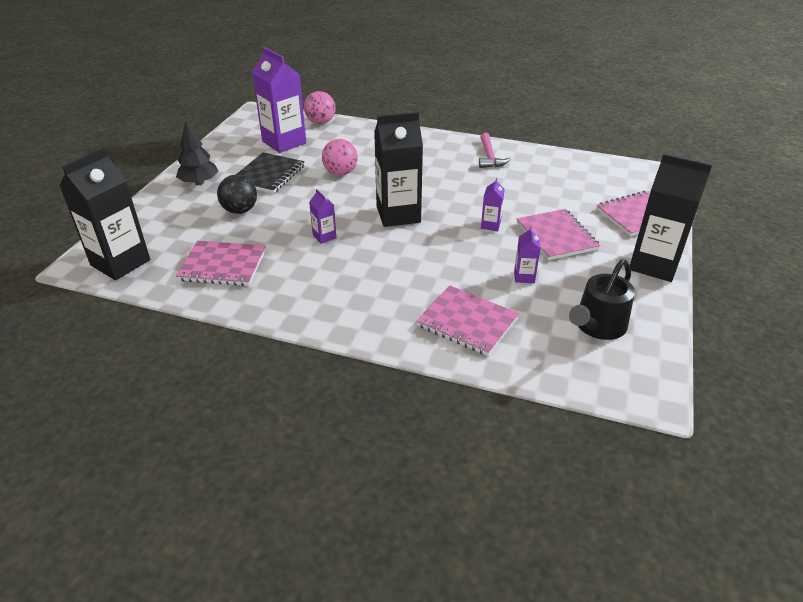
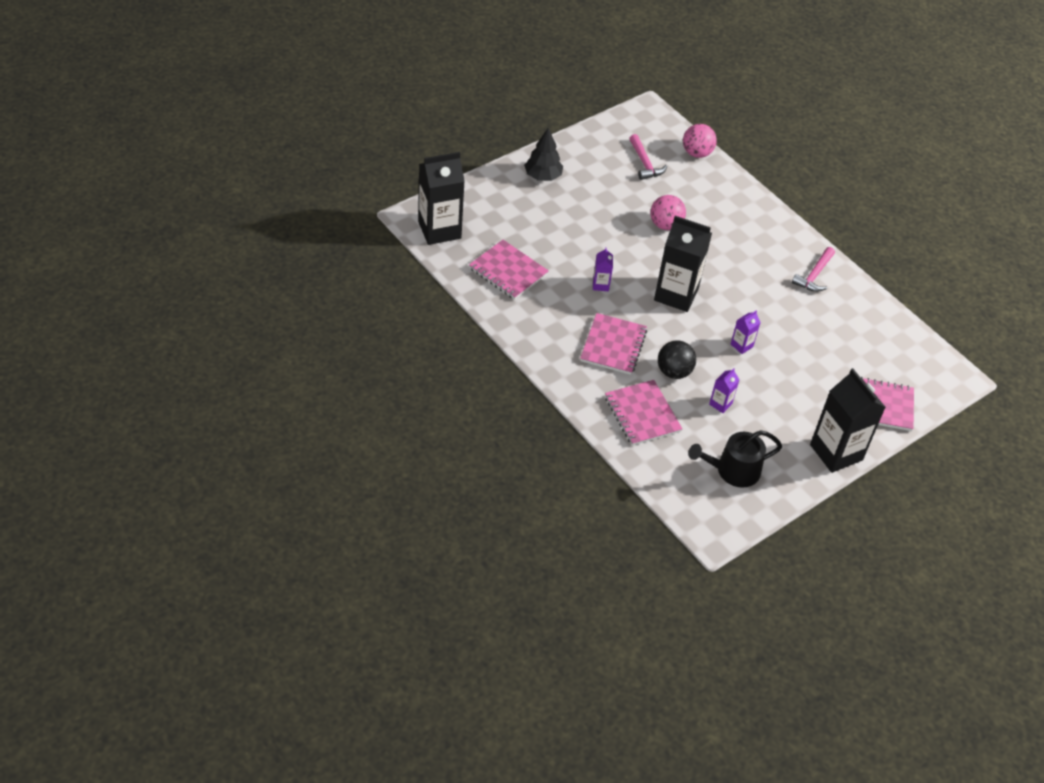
camera: 30 degrees right, 10 degrees up
(240, 210) = (555, 224): black ball -> black ball (674, 372)
(268, 175) = (604, 196): black notebook -> none
(284, 142) = (644, 163): purple carton -> pink hammer
(556, 236) = (785, 385): pink notebook -> pink notebook (613, 345)

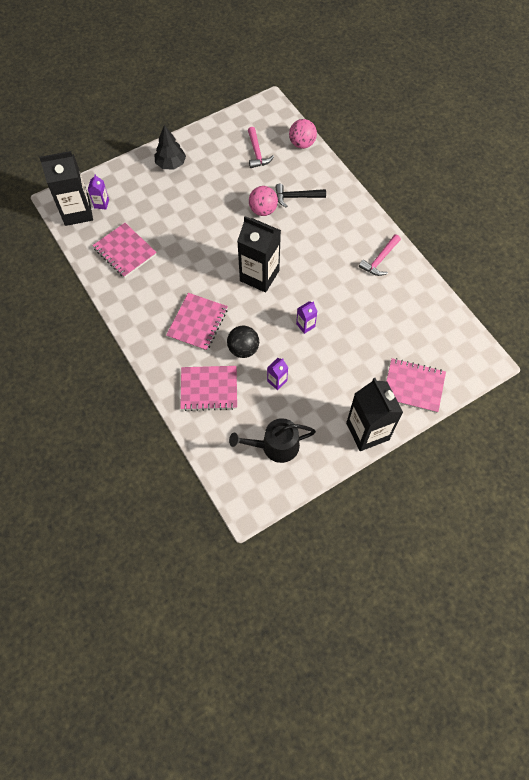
camera: 10 degrees right, 15 degrees up
(600, 285) = (198, 265): purple carton -> purple carton (101, 204)
(642, 414) = (209, 389): pink notebook -> pink notebook turned 75 degrees counterclockwise
(702, 210) = (296, 197): none -> black hammer

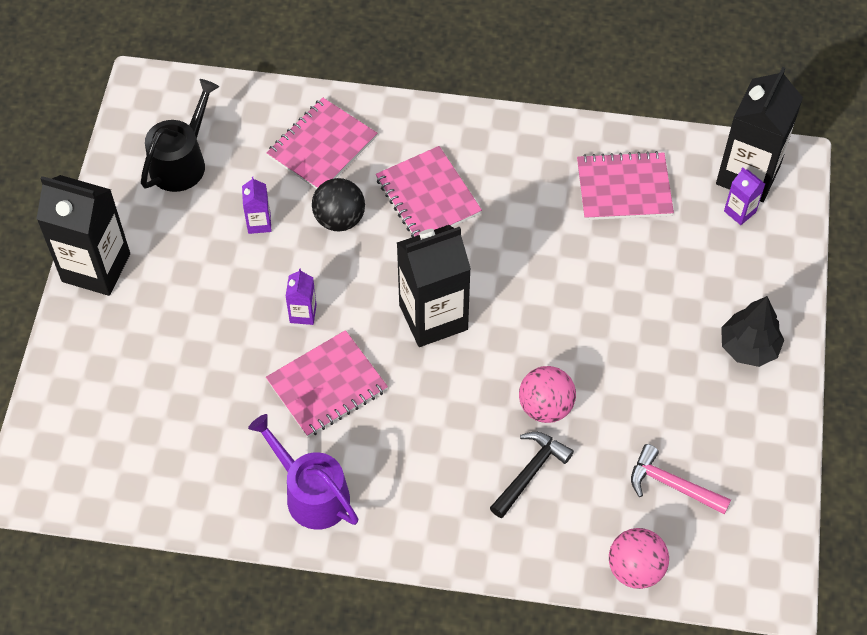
camera: 130 degrees right, 5 degrees down
(380, 259) = (311, 493): pink hammer -> purple watering can
(413, 386) = (93, 367): pink notebook -> pink notebook (327, 385)

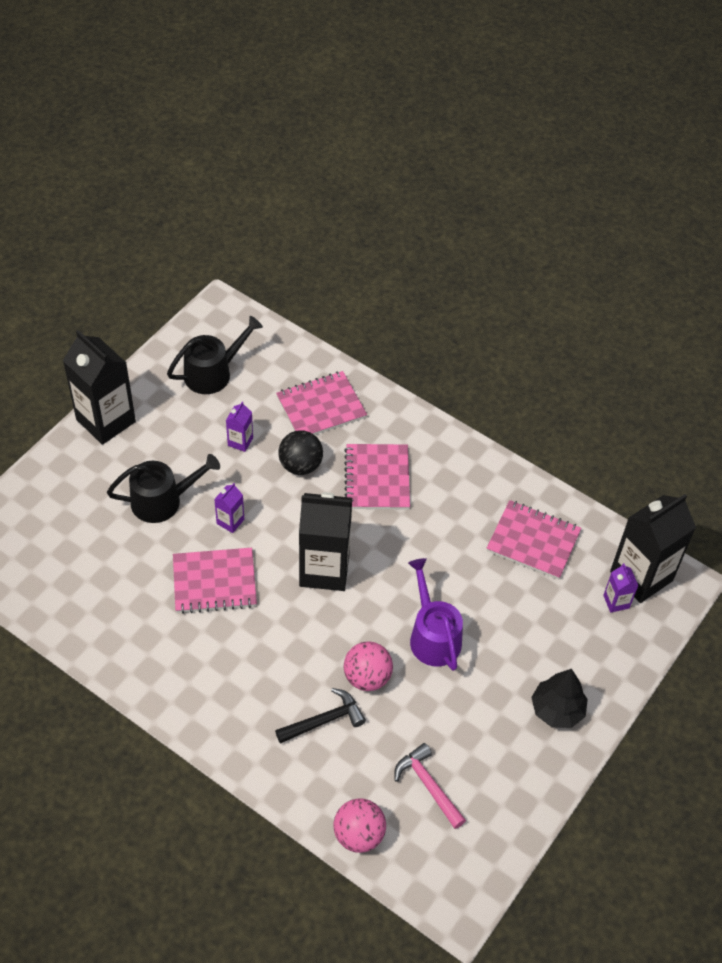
camera: 25 degrees right, 5 degrees down
(215, 325) = (162, 501): none -> black watering can
(311, 493) = (153, 655): purple watering can -> purple watering can (433, 636)

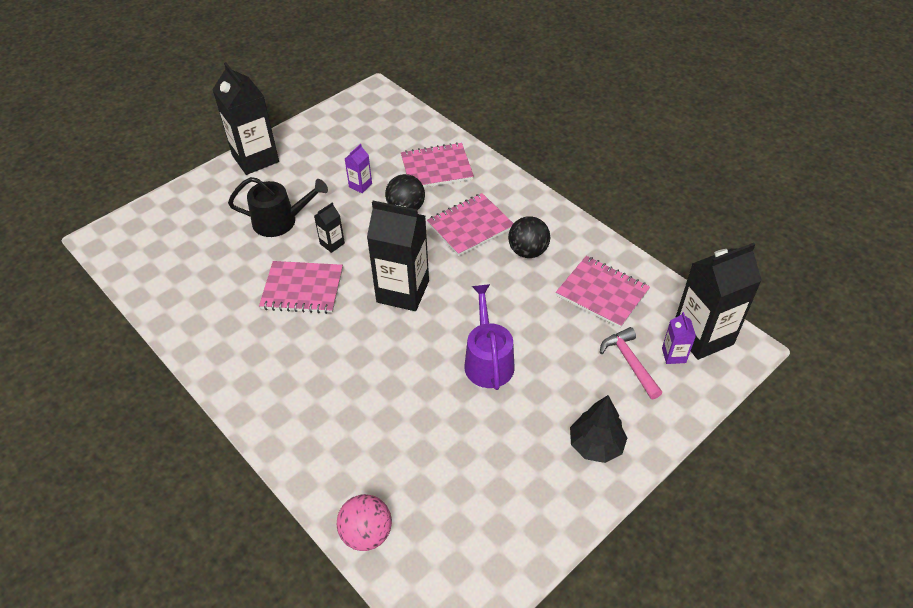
camera: 15 degrees right, 5 degrees down
(213, 373) = (354, 135): black watering can -> none
(230, 521) = (332, 243): purple carton -> black carton
(324, 720) = (364, 420): black hammer -> none
(367, 677) = (416, 387): pink ball -> none
(377, 478) = (470, 226): pink notebook -> pink notebook turned 45 degrees clockwise
(428, 785) = (449, 497): pink hammer -> pink hammer (630, 362)
(446, 502) = (528, 251): none -> black ball

